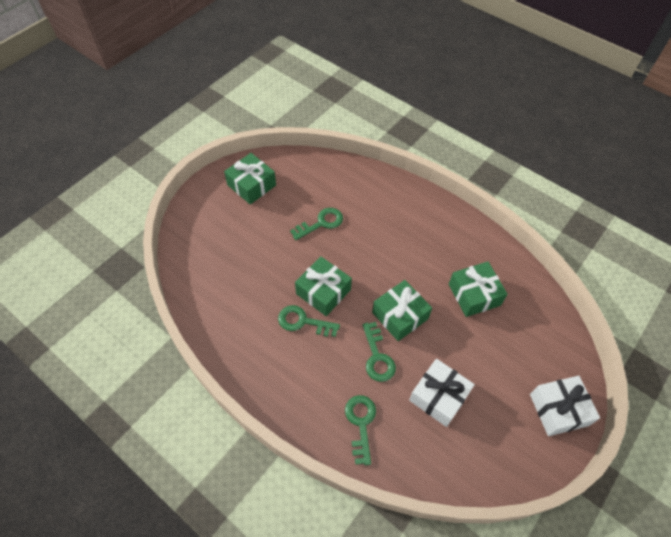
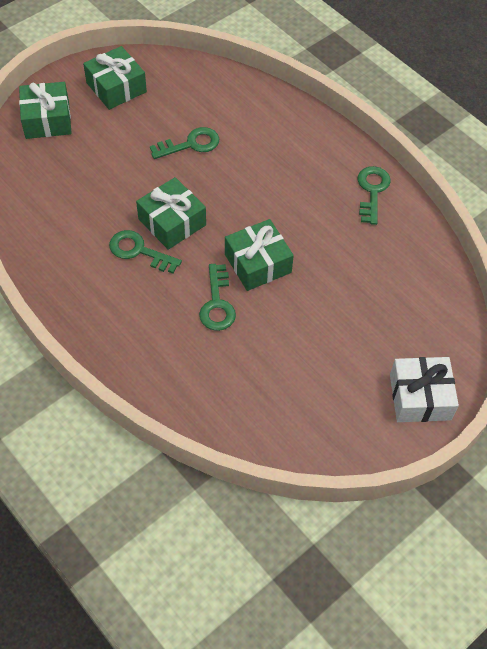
camera: 10 degrees right, 0 degrees up
(361, 424) = (177, 370): green key -> green key (372, 191)
(439, 396) = (278, 358): white gift -> none
(474, 294) = (357, 255): green gift -> green gift (47, 120)

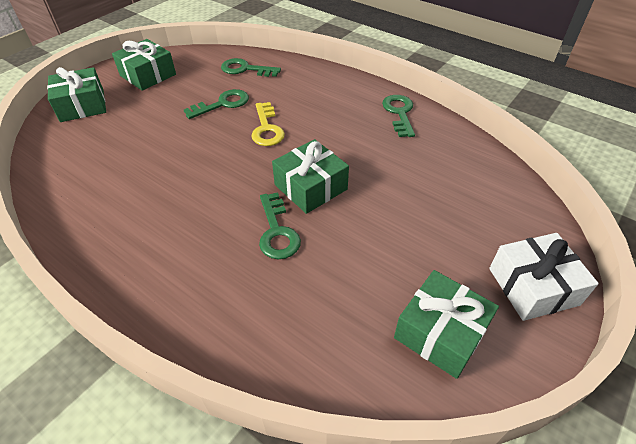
camera: 10 degrees left, 10 degrees down
(139, 251) = (183, 197): green key -> green key (245, 69)
(172, 222) = (214, 166): green gift -> green gift (440, 332)
(230, 186) = (267, 128): none -> yellow key

